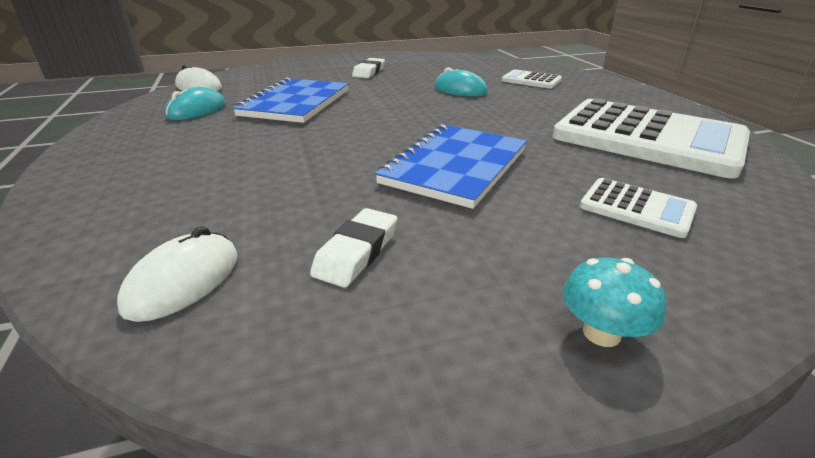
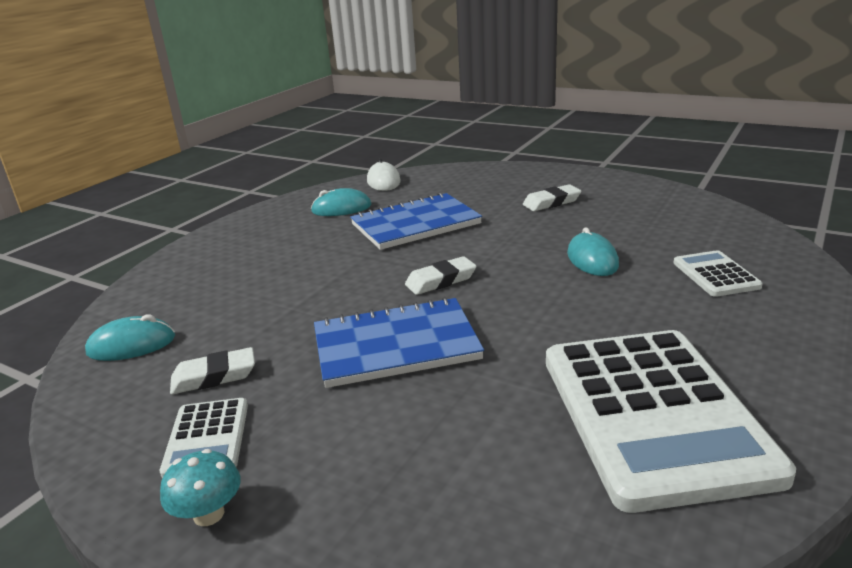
camera: 50 degrees right, 5 degrees down
(183, 281) = (131, 345): white mouse -> turquoise mouse
(395, 125) = (441, 281): none -> white eraser
(636, 208) = (439, 466): white calculator -> white calculator (207, 438)

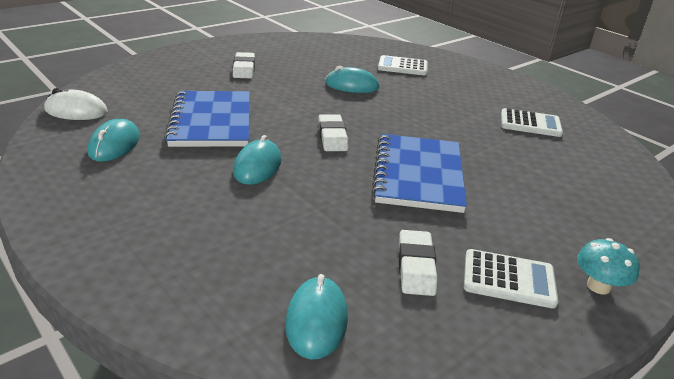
camera: 75 degrees left, 5 degrees up
(348, 264) = (257, 166): none -> turquoise mouse
(653, 414) = (530, 124): white calculator -> white calculator, size x0.45

